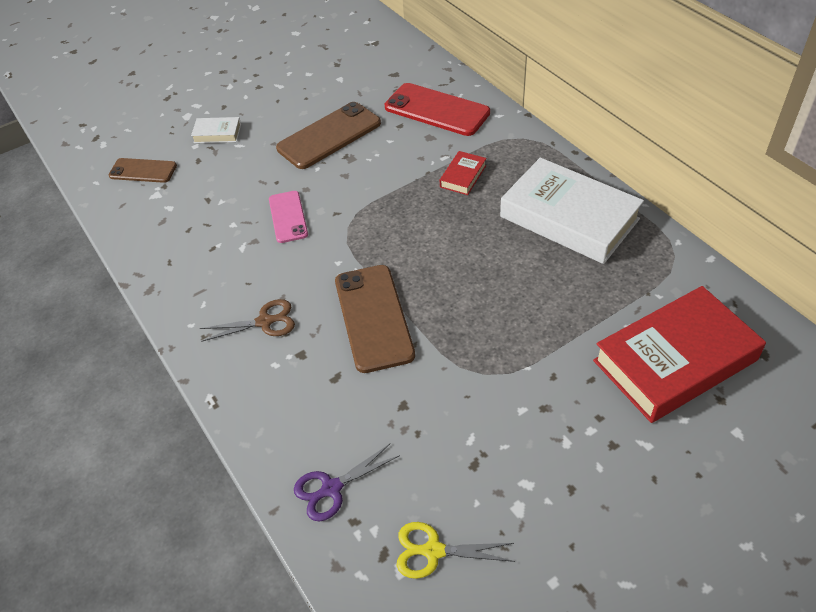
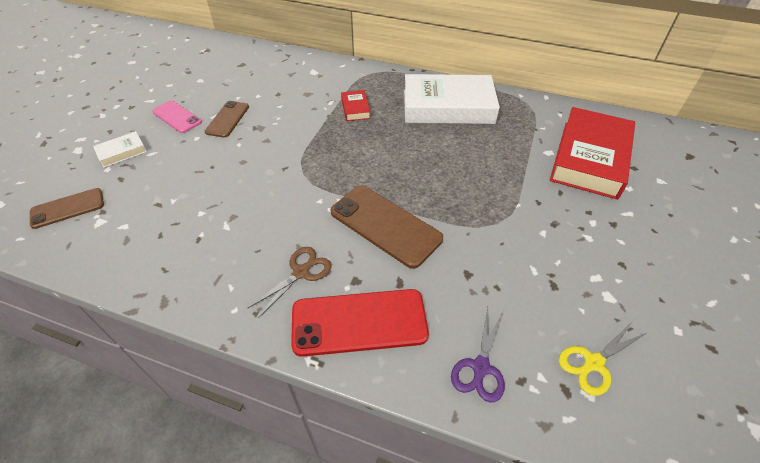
camera: 40 degrees left, 0 degrees up
(288, 217) = (246, 187): pink phone -> pink phone (177, 117)
(329, 136) = (227, 119): brown phone -> brown phone, size x0.60
(436, 110) = (296, 76): red phone -> red phone (359, 322)

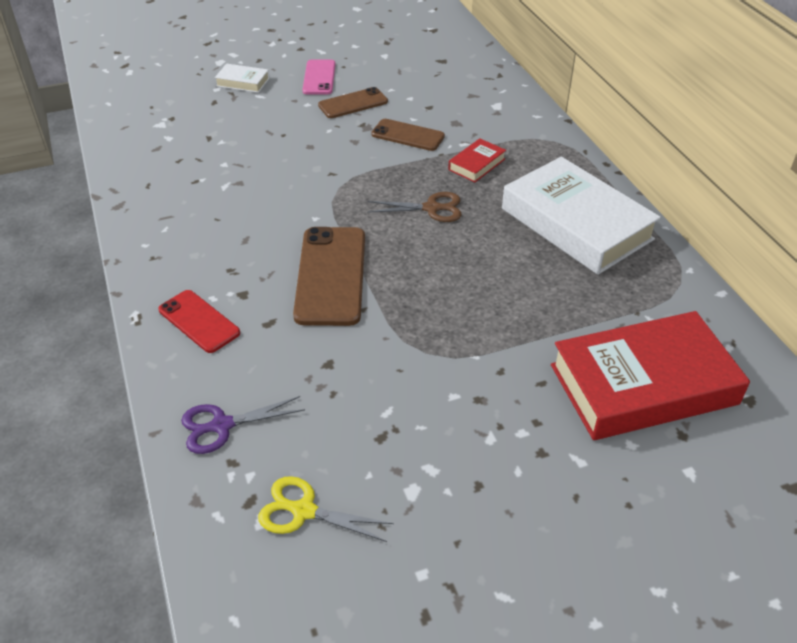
camera: 50 degrees right, 5 degrees down
(67, 208) = (157, 101): brown phone -> brown phone (407, 135)
(301, 272) = (219, 257): brown scissors -> brown scissors (432, 208)
(359, 322) = (199, 321): red phone -> red phone, size x0.60

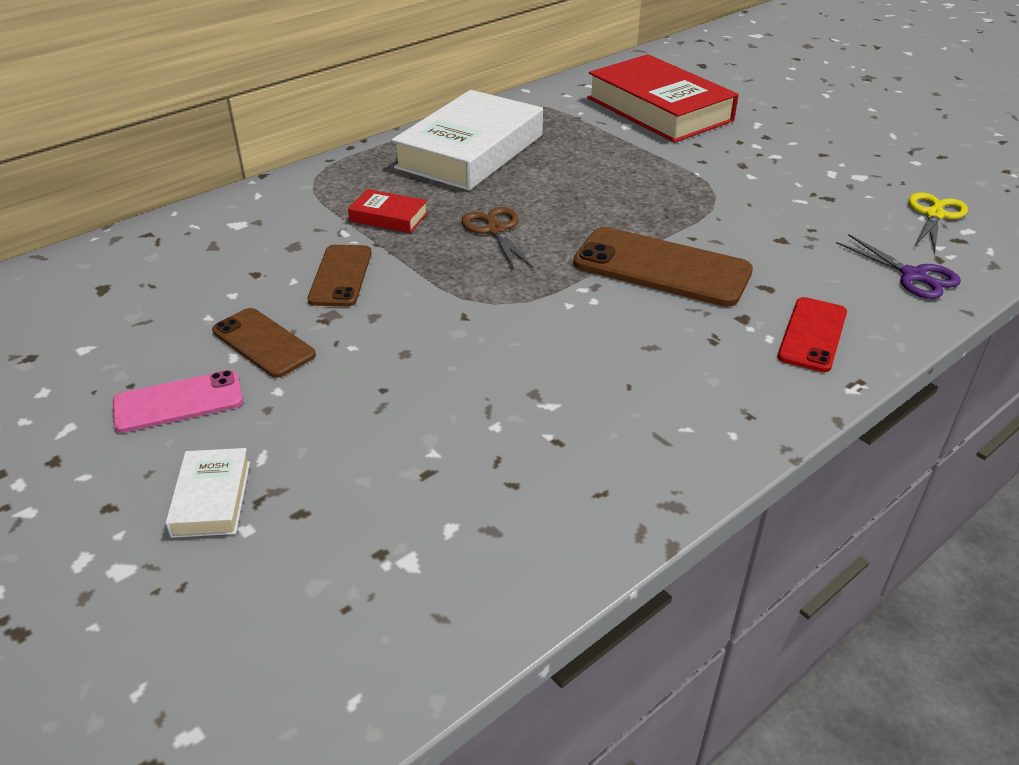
camera: 110 degrees left, 5 degrees down
(303, 511) = (934, 215): yellow scissors -> yellow scissors turned 150 degrees counterclockwise
(330, 275) = (661, 268): brown phone -> brown phone turned 45 degrees clockwise

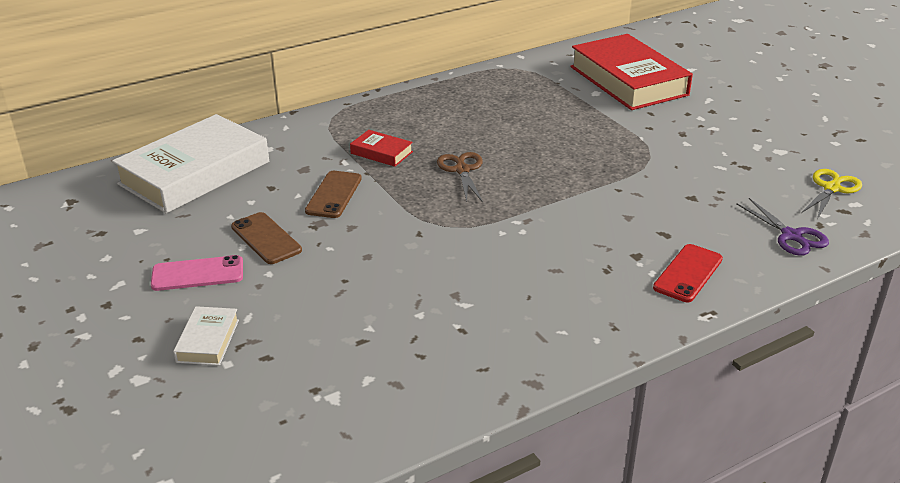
camera: 10 degrees right, 5 degrees down
(470, 151) = (460, 105): white book -> white book (195, 173)
(661, 268) = (585, 211): brown phone -> none

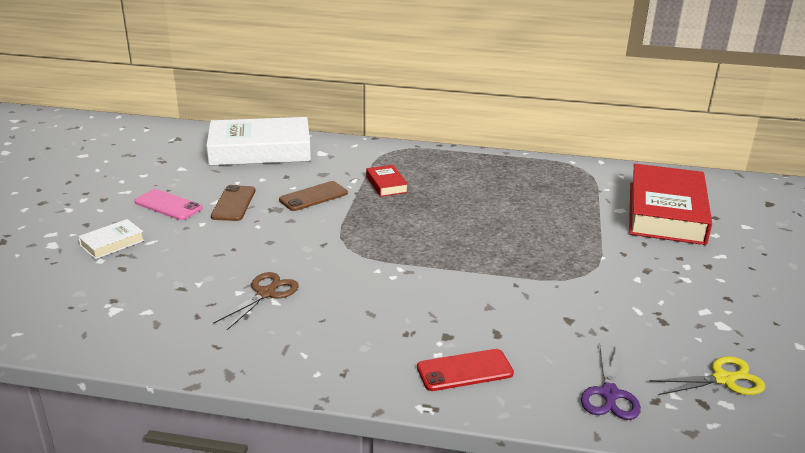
camera: 40 degrees right, 5 degrees down
(462, 170) = (421, 218): brown scissors -> brown scissors (266, 293)

